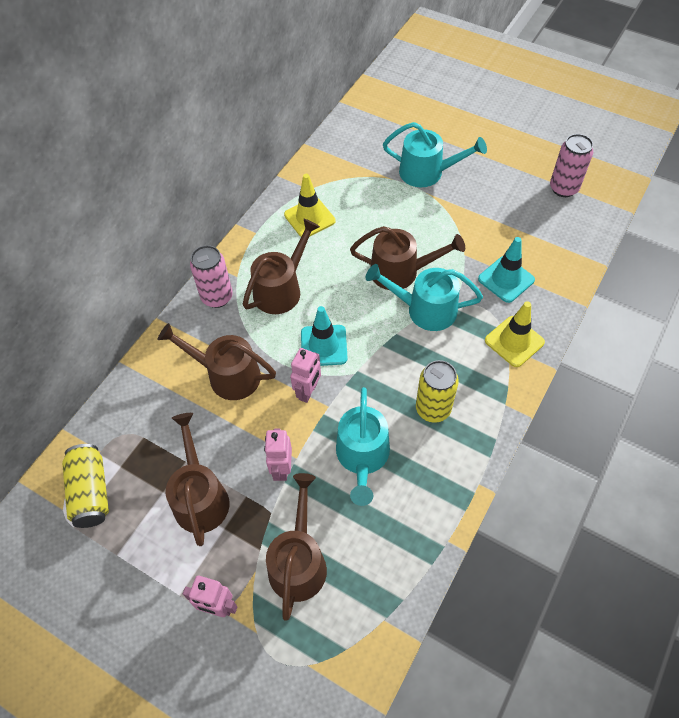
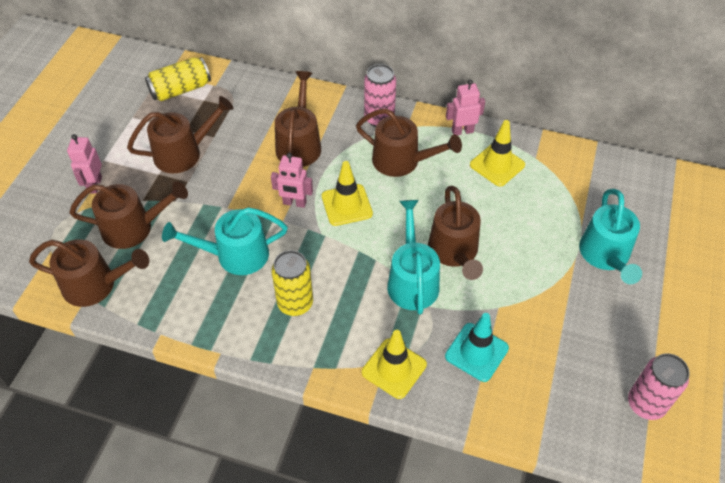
camera: 75 degrees right, 5 degrees down
(282, 468) = (215, 200): pink robot -> pink robot (462, 131)
(324, 345) = (346, 205): turquoise traffic cone -> yellow traffic cone
(371, 609) = (95, 285): none -> brown watering can

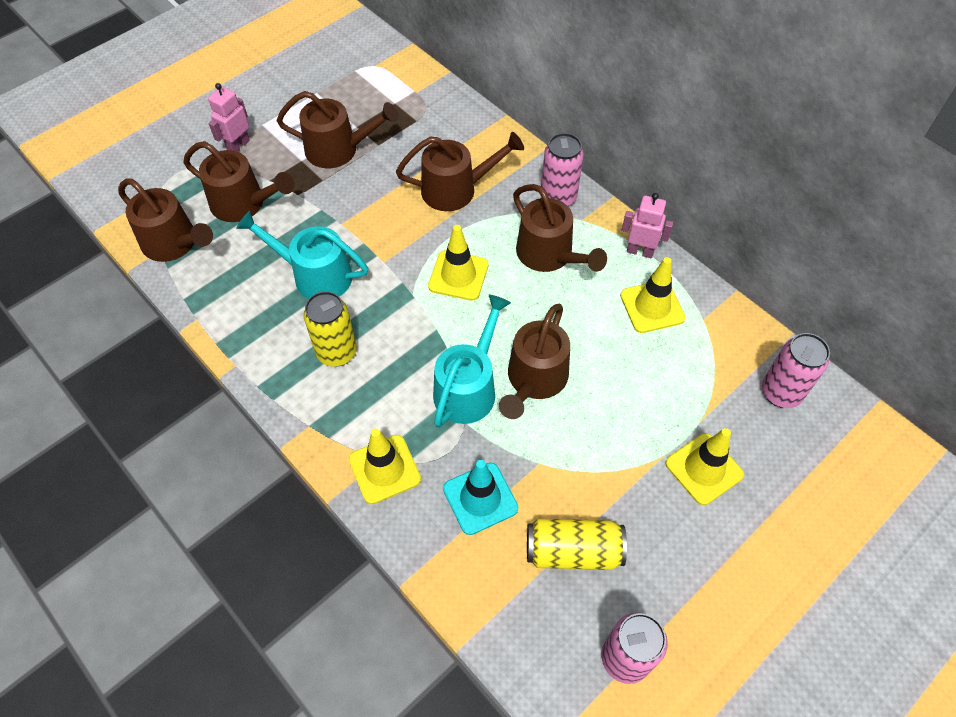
camera: 30 degrees right, 5 degrees up
(180, 89) = (380, 83): yellow can -> yellow can (573, 551)
(294, 203) = (408, 249): pink robot -> none
(299, 144) = (456, 189): brown watering can -> brown watering can turned 45 degrees clockwise
(606, 255) = (704, 469): turquoise watering can -> yellow traffic cone
(617, 183) = (781, 392): none -> pink can

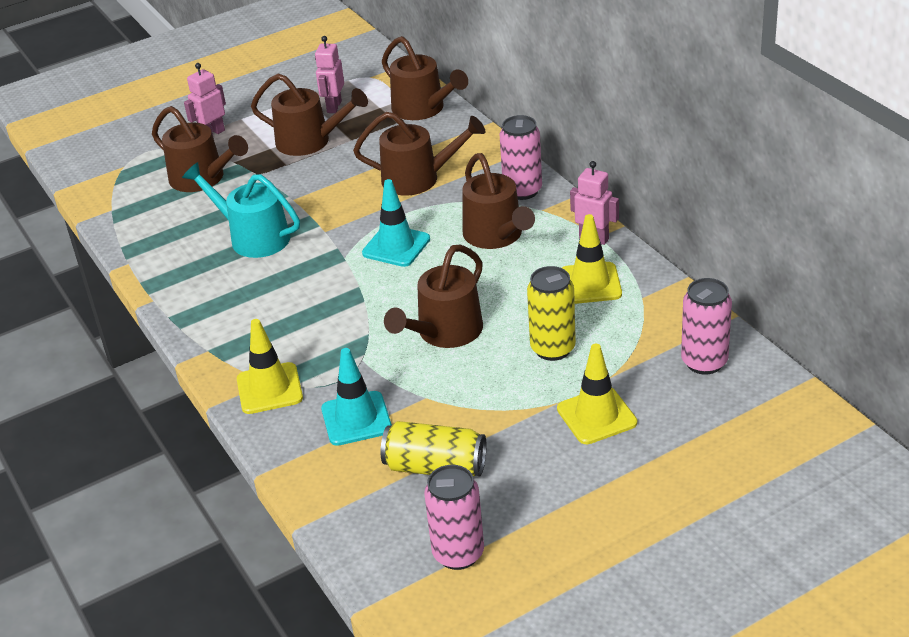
camera: 15 degrees right, 20 degrees down
(174, 243) = (126, 205): brown watering can -> brown watering can (423, 109)
(337, 352) = (254, 297): yellow can -> yellow can (553, 349)
(350, 104) = (334, 107): none -> pink robot
(458, 275) = (396, 246): yellow traffic cone -> turquoise traffic cone
(468, 388) = (375, 333): turquoise watering can -> none

